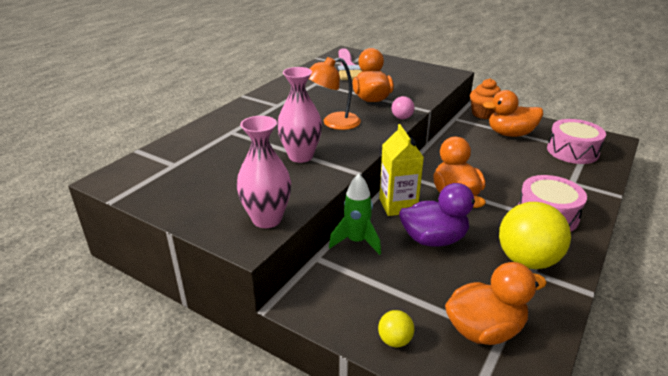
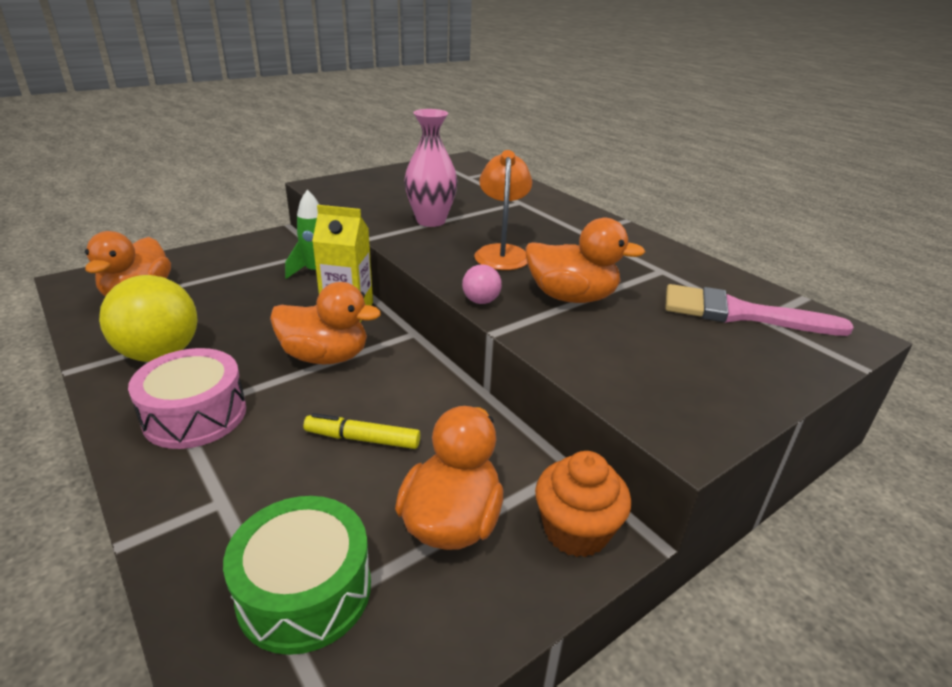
camera: 110 degrees right, 0 degrees up
(267, 219) = (338, 193): pink vase -> none
(395, 340) = (191, 258): yellow ball -> none
(434, 239) = (267, 311): purple duck -> none
(497, 162) = (363, 439): none -> yellow marker
(572, 151) = (304, 591): pink drum -> green drum

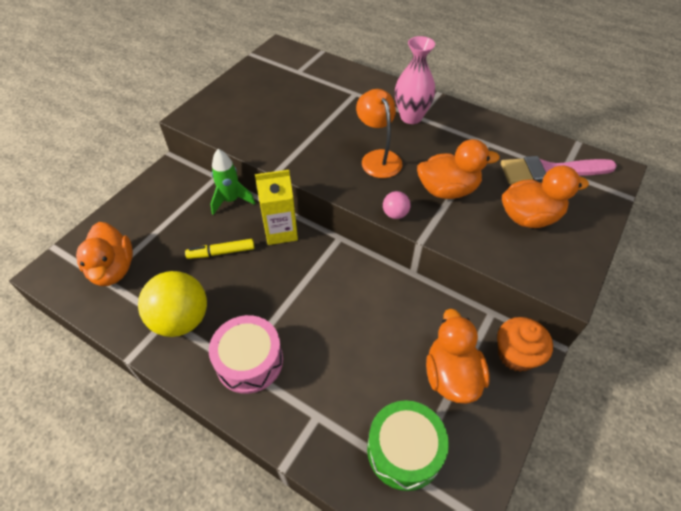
camera: 20 degrees left, 20 degrees up
(325, 357) = (296, 280): orange duck -> orange duck (529, 217)
(363, 439) = (366, 338): yellow marker -> yellow marker (221, 252)
(431, 221) = (307, 137): pink vase -> pink vase (411, 117)

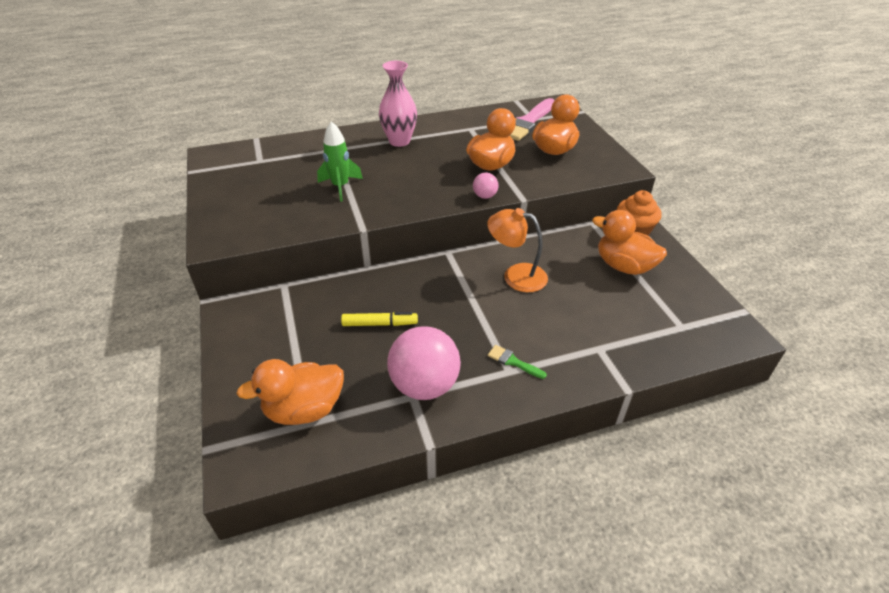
camera: 50 degrees left, 10 degrees down
(113, 269) = (304, 409): orange duck -> orange duck turned 135 degrees clockwise
(181, 319) = (424, 385): yellow ball -> pink ball
(221, 252) = (379, 324): yellow marker -> yellow marker turned 120 degrees counterclockwise
(231, 200) = (326, 289): green rocket -> green rocket (340, 187)
(249, 361) = (513, 362): pink drum -> green brush
(281, 231) = (401, 278): yellow carton -> none
(378, 158) = (419, 175): orange lamp -> orange lamp (516, 275)
(404, 450) = (662, 319): green drum -> none

